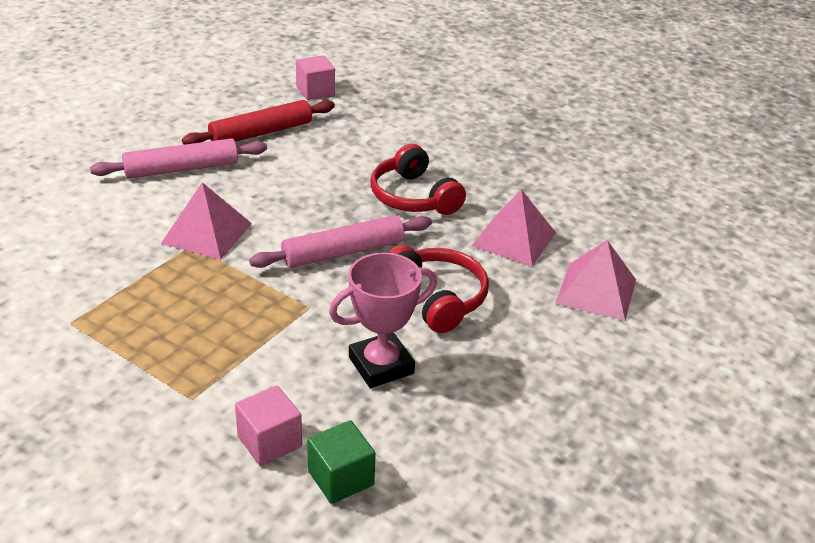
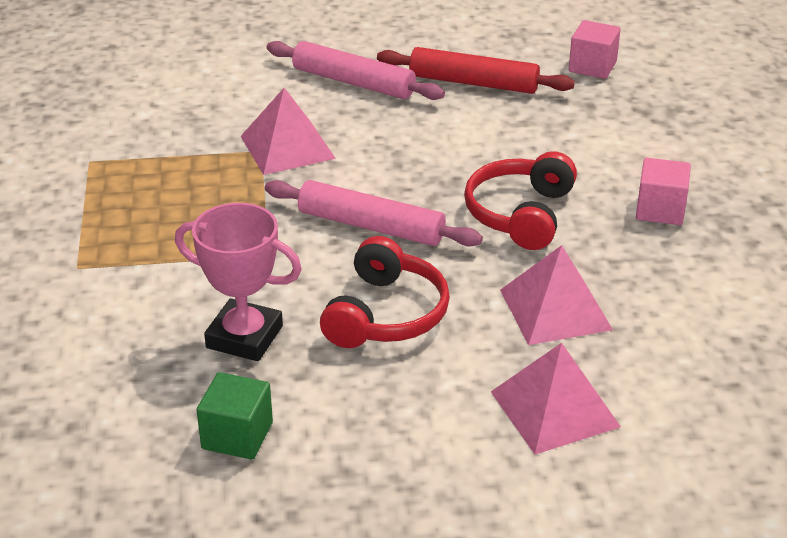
camera: 50 degrees right, 0 degrees up
(269, 441) = (75, 334): pink cube -> pink cube (660, 210)
(341, 478) = (76, 396): green cube -> green cube (237, 435)

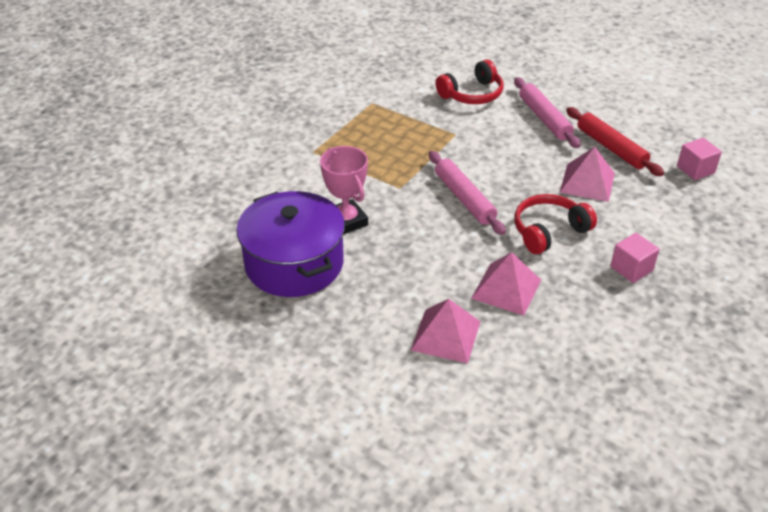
camera: 40 degrees right, 5 degrees up
(237, 435) = (294, 263): green cube -> purple pot
(287, 147) = (470, 138): pink pyramid -> pink pyramid (587, 182)
(386, 314) = (420, 245): red headphones -> red headphones (472, 94)

